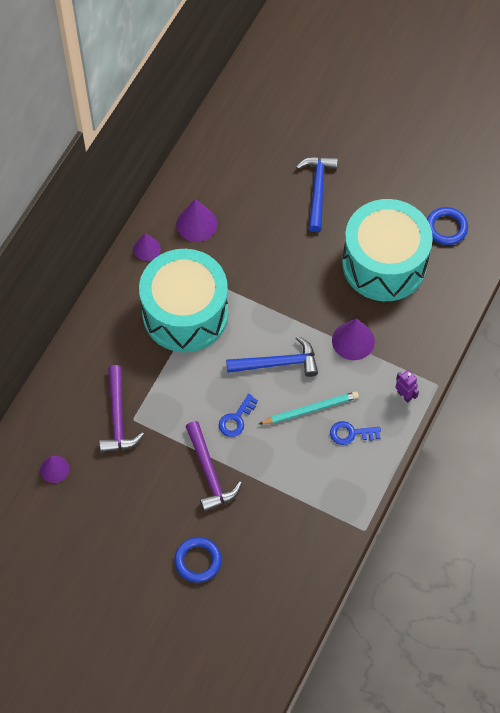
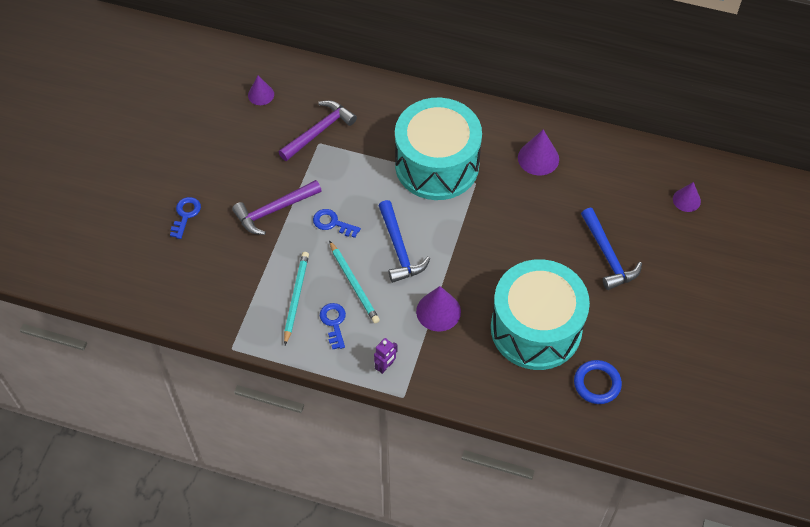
camera: 80 degrees right, 5 degrees down
(118, 417) = (319, 131): purple hammer -> purple hammer turned 150 degrees clockwise
(147, 248) = (499, 123): purple cone -> purple cone (686, 200)
(198, 561) = (185, 215): blue ring -> blue key
(317, 190) = (608, 255): blue hammer -> blue hammer turned 75 degrees clockwise
(317, 464) = (296, 297): none -> turquoise pencil

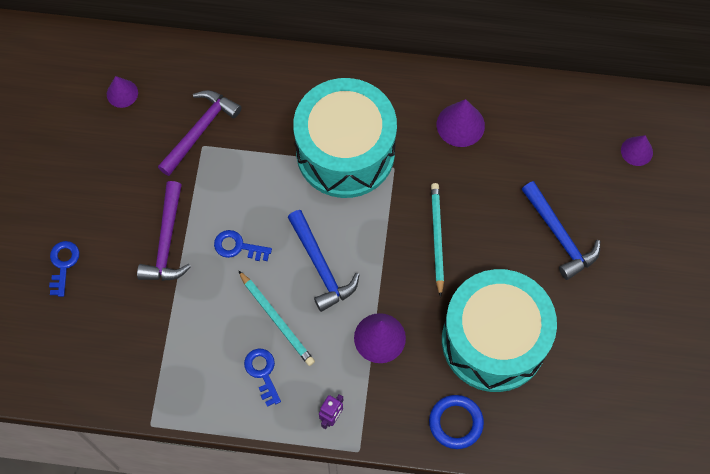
camera: 10 degrees left, 10 degrees up
(274, 210) = (167, 241): purple hammer -> purple hammer turned 45 degrees counterclockwise
(296, 297) = (213, 348): turquoise pencil -> turquoise pencil (436, 238)
(597, 384) = (573, 397): blue ring -> blue ring (456, 422)

